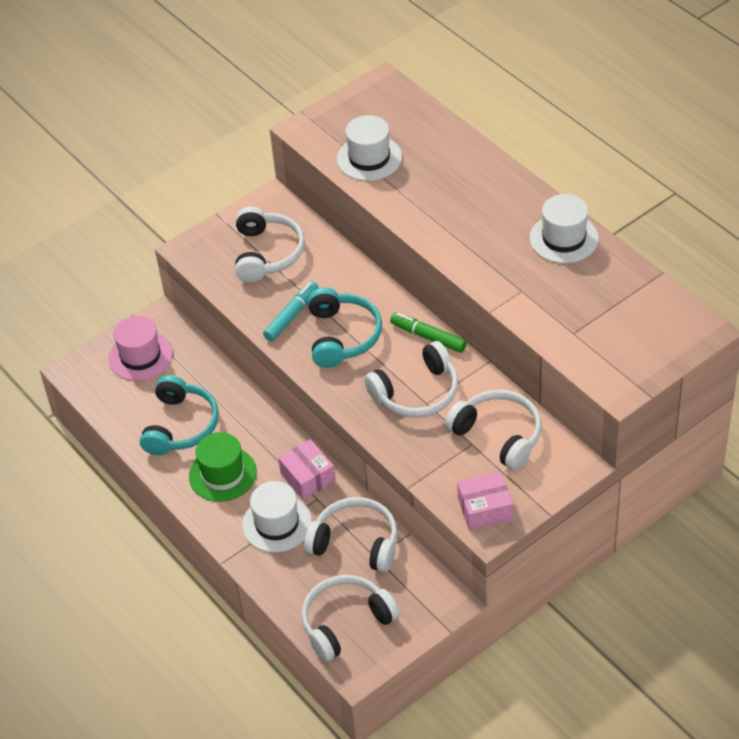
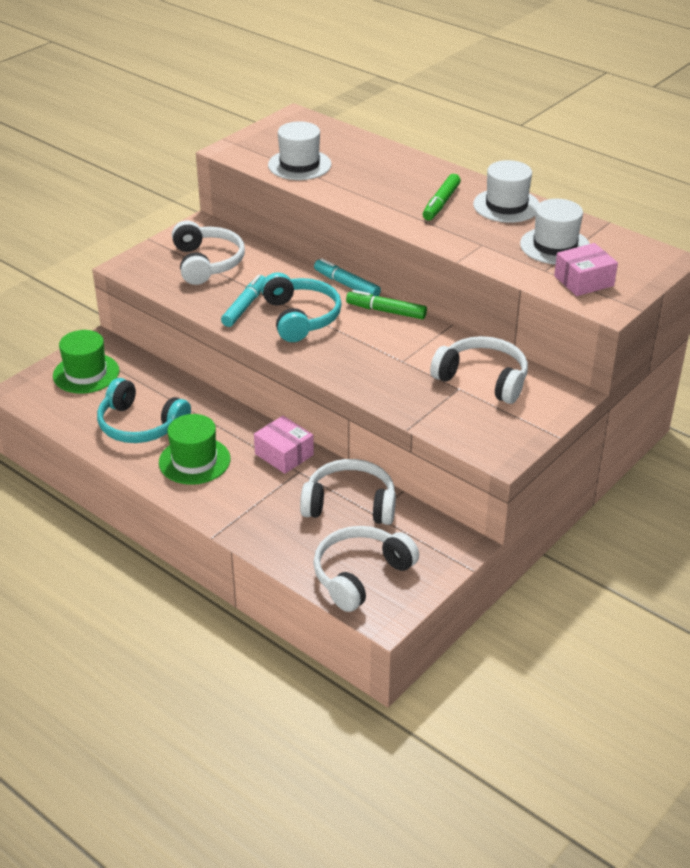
camera: 15 degrees left, 10 degrees down
(140, 356) = (86, 373): pink hat -> green hat
(180, 426) = (140, 425): turquoise headphones -> turquoise headphones turned 120 degrees clockwise
(277, 523) = (262, 496): white hat -> white hat (555, 246)
(398, 297) = (346, 284): none -> turquoise marker
(417, 392) = (389, 354): white headphones -> none
(485, 509) = (491, 439): pink box -> pink box (584, 281)
(498, 228) = (441, 203): none -> green marker

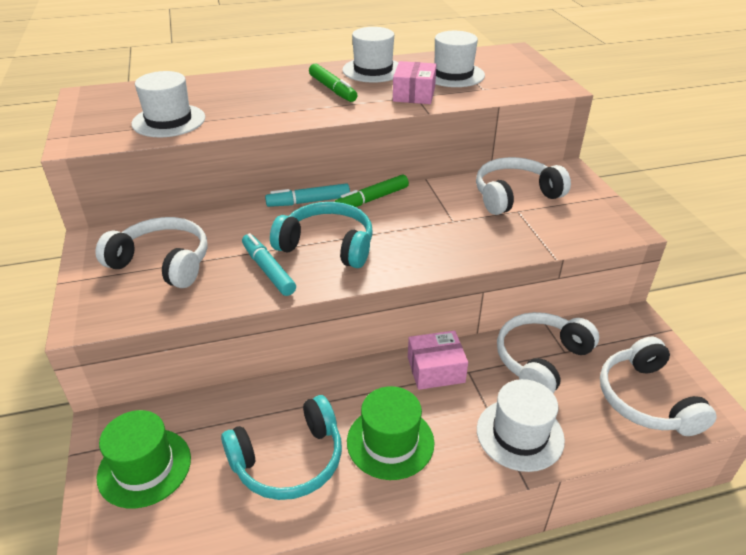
camera: 55 degrees left, 0 degrees up
(257, 518) = (520, 434): none -> white hat
(584, 281) = (513, 82): pink box -> pink box (414, 94)

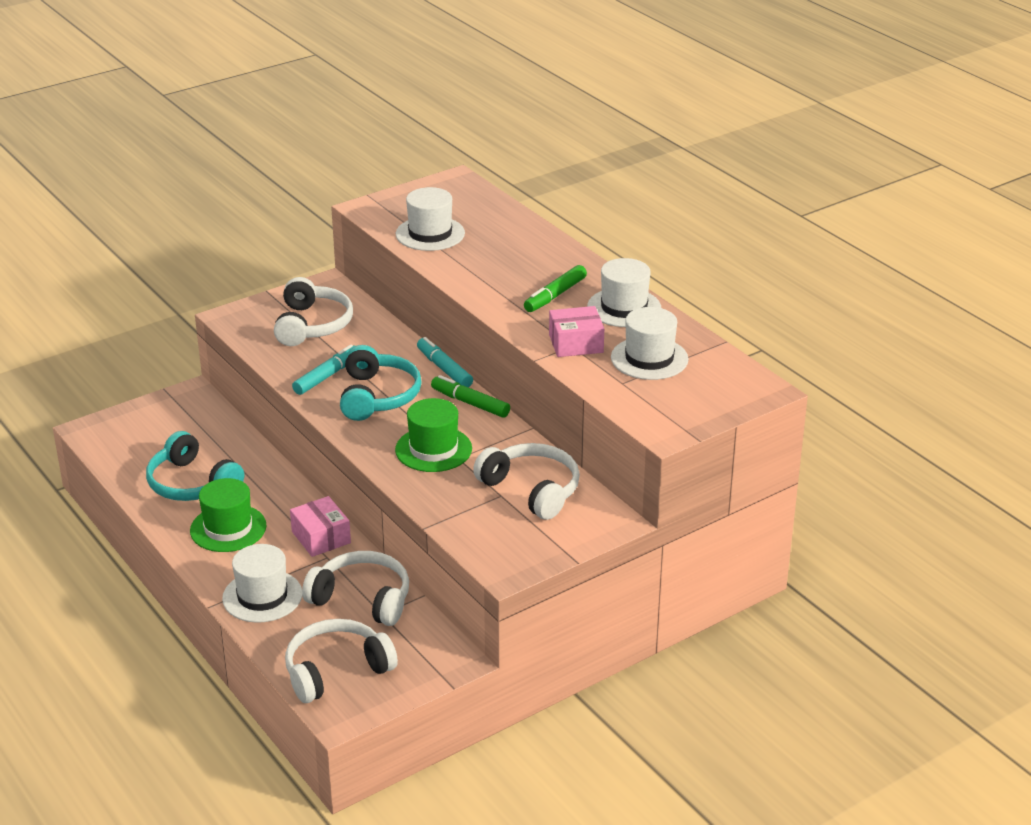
camera: 70 degrees right, 5 degrees down
(144, 467) = (163, 422): green hat -> green hat (433, 449)

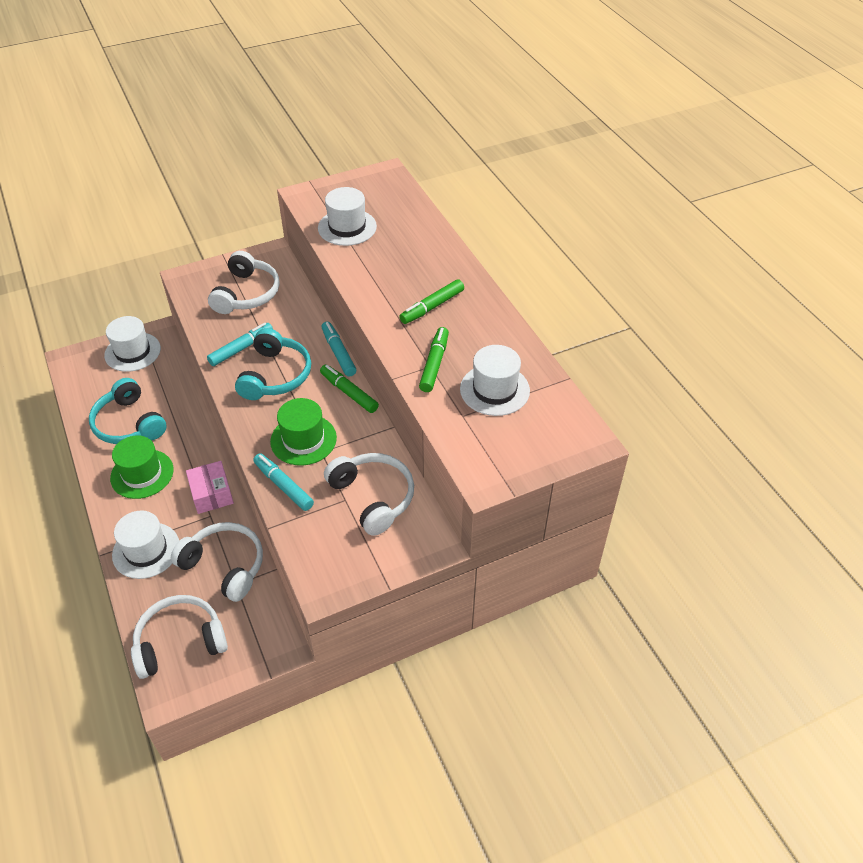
camera: 10 degrees right, 15 degrees up
(426, 491) = (283, 486): none -> turquoise marker
(576, 343) = (434, 364): pink box -> green marker
(624, 308) = (488, 328): white hat -> white hat (132, 352)

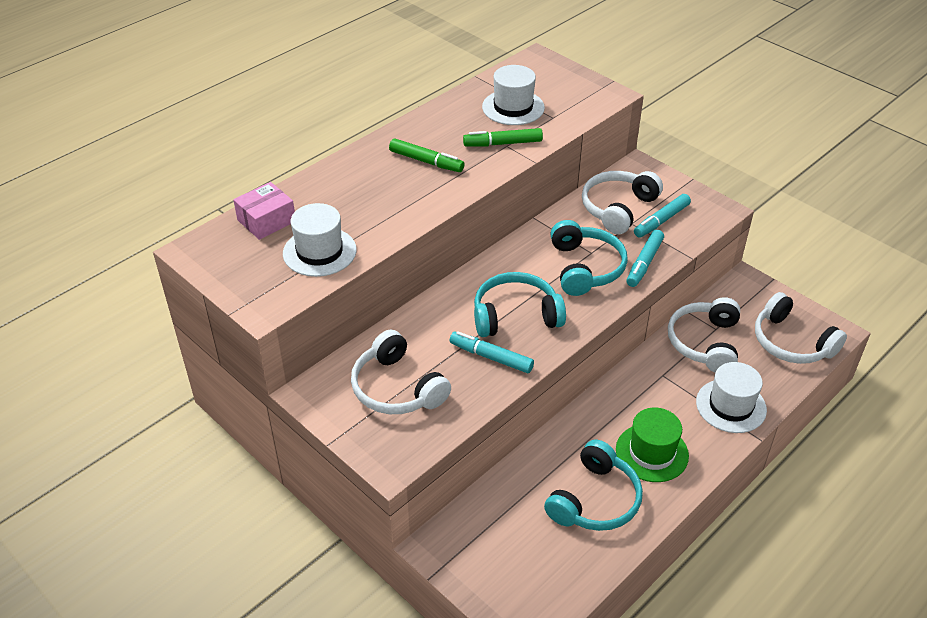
camera: 110 degrees left, 5 degrees down
(132, 352) = (481, 558): white hat -> none
(212, 494) = (638, 384): pink box -> pink box (266, 221)
(246, 294) = (397, 388): white headphones -> white headphones turned 120 degrees counterclockwise
(303, 440) = (585, 268): green hat -> turquoise headphones
(338, 353) = (458, 279): turquoise marker -> turquoise marker (661, 221)
(349, 393) = (509, 256): green marker -> none

